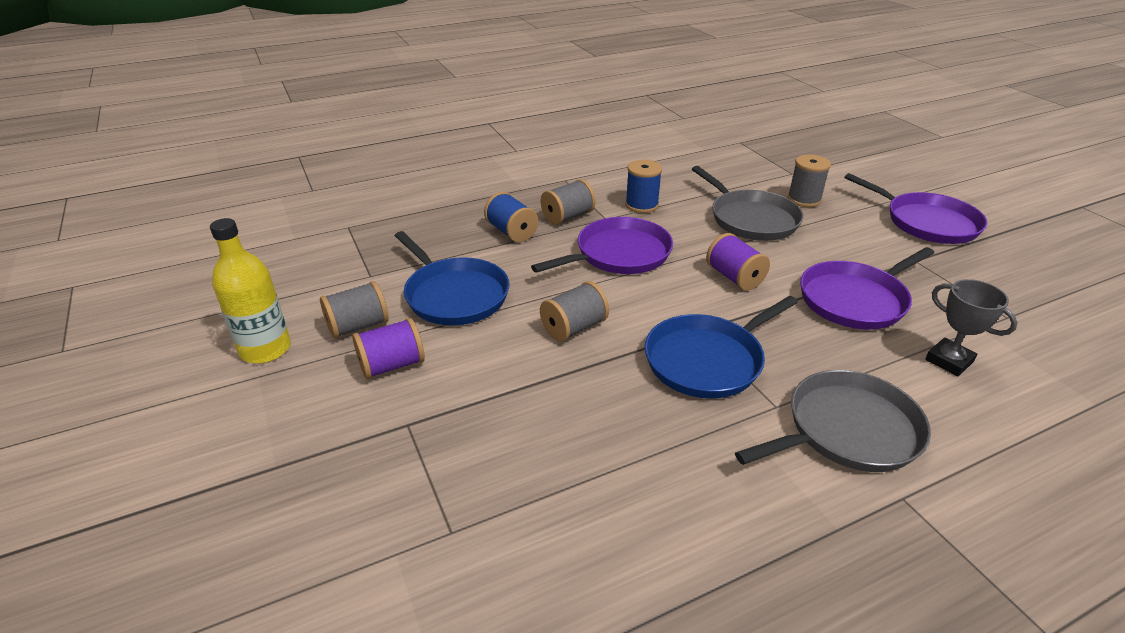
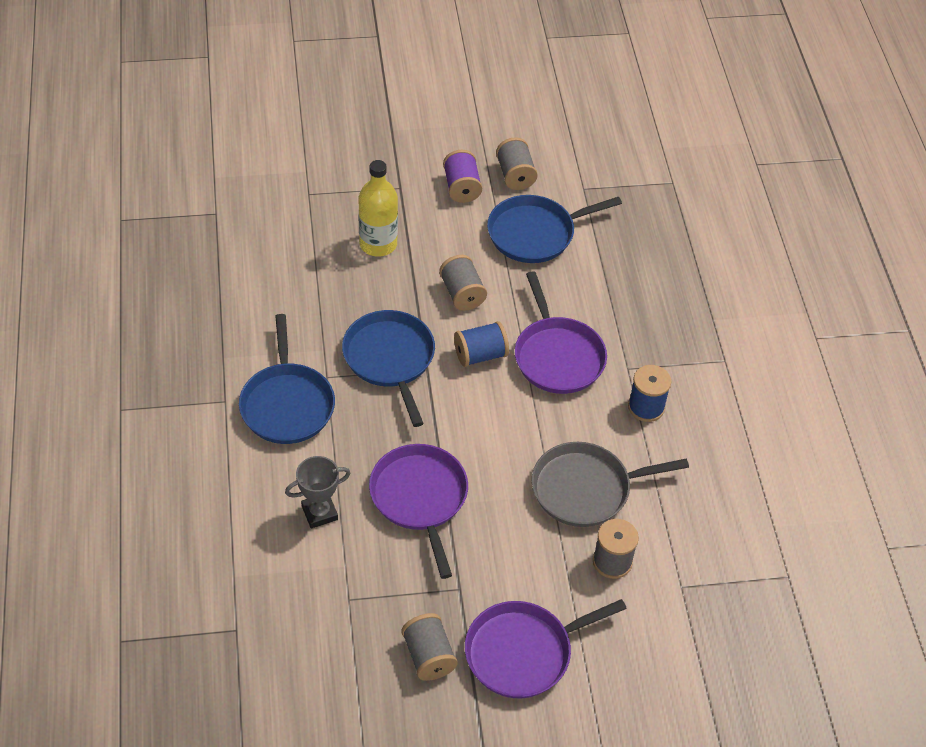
camera: 105 degrees right, 15 degrees up
(265, 349) = (507, 128): yellow bottle -> yellow bottle (378, 244)
(511, 232) = (624, 290): blue spool -> blue spool (480, 355)
(567, 217) = (640, 339): grey spool -> grey spool (428, 656)
(734, 277) = (488, 425): purple spool -> none
(847, 430) = (287, 404): grey pan -> blue pan

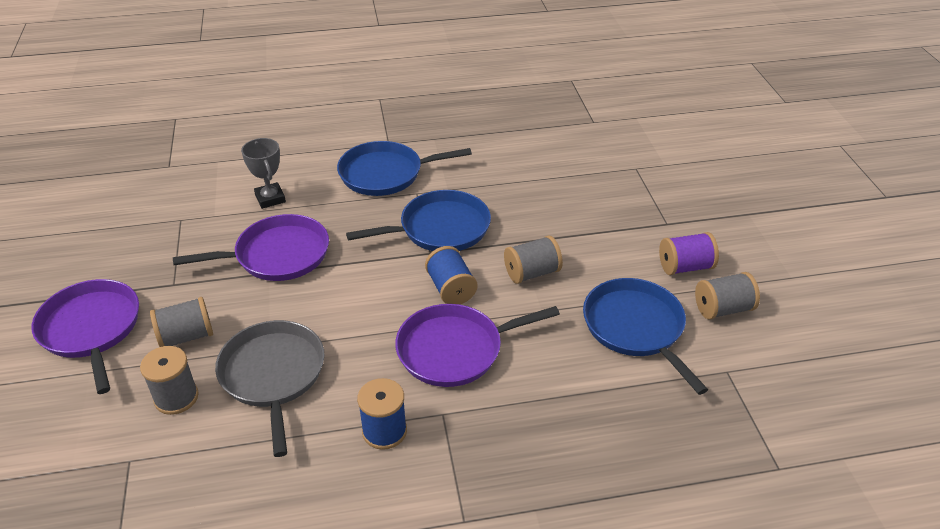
camera: 90 degrees right, 10 degrees down
(378, 244) = (584, 213): yellow bottle -> none
(428, 656) = (109, 268): grey spool -> grey spool (186, 336)

